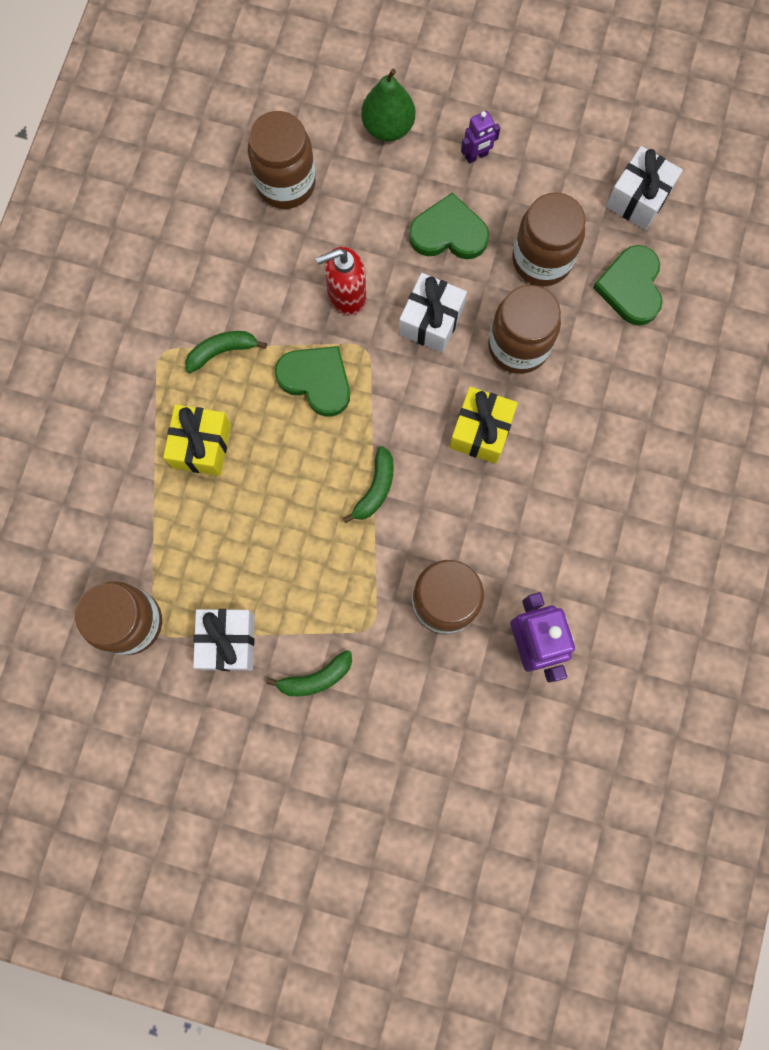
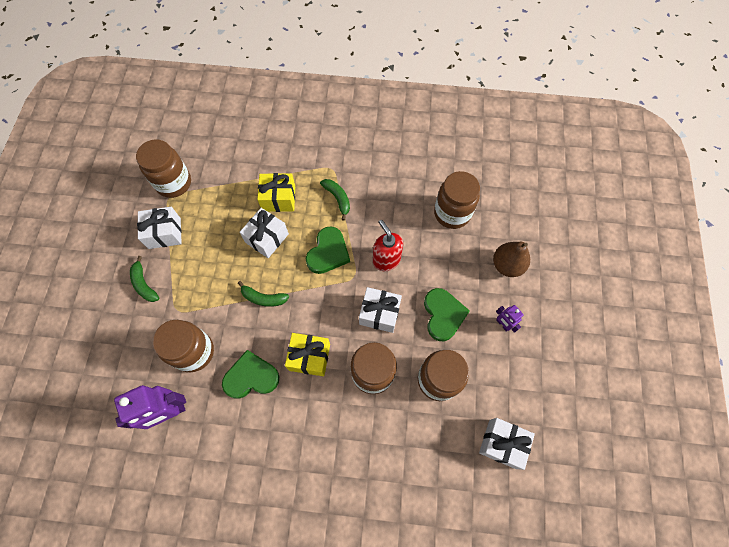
camera: 80 degrees right, 10 degrees down
(272, 473) = (267, 238): none -> white gift
(388, 127) = (507, 265): green pear -> brown pear
(631, 287) = (432, 447): green heart -> green heart (251, 377)

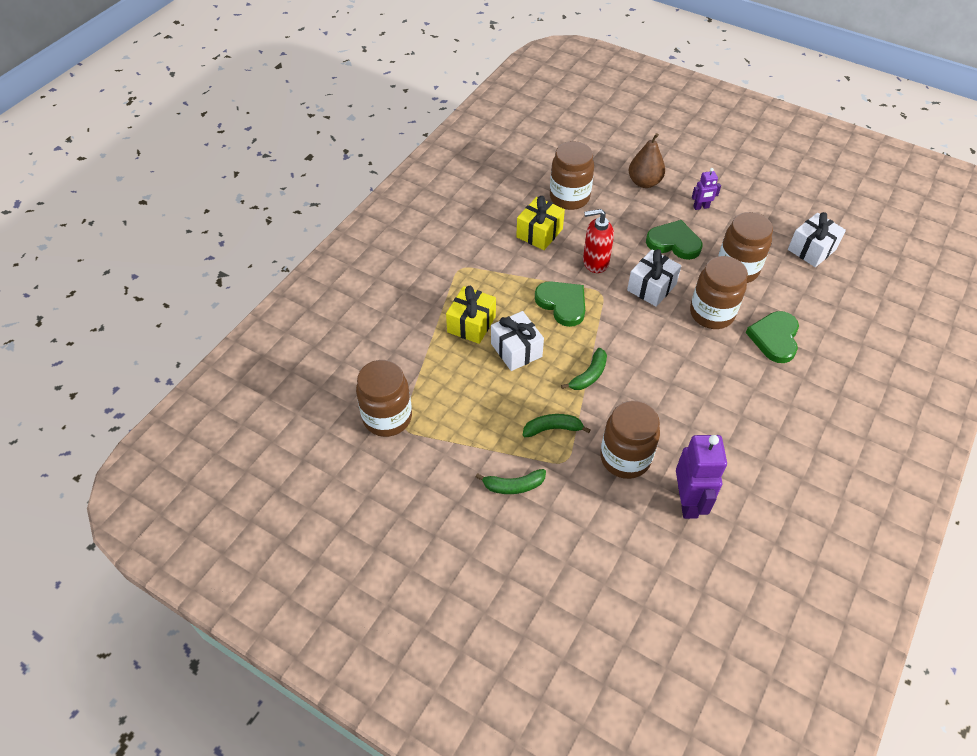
camera: 65 degrees left, 15 degrees down
(164, 233) = (454, 446): white gift -> none
(251, 377) = (676, 413): green heart -> green heart (774, 338)
(309, 357) = (674, 357): yellow gift -> yellow gift (539, 233)
(338, 198) = (501, 275): green banana -> green banana (552, 428)

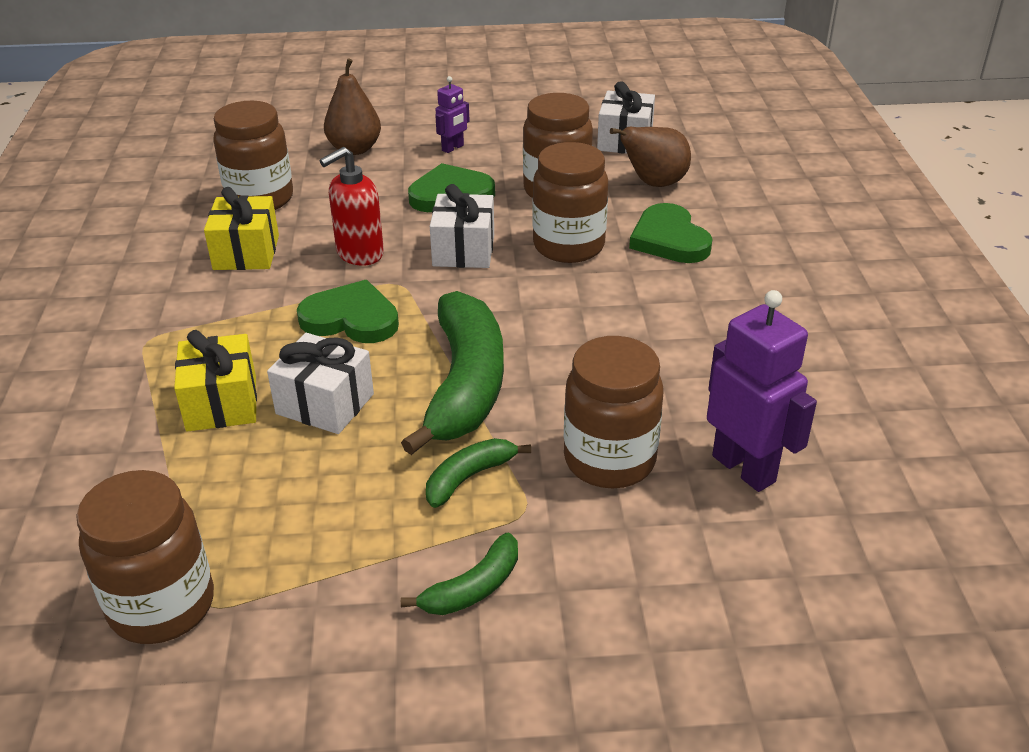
camera: 35 degrees left, 15 degrees down
(589, 375) = (465, 385): green banana -> green banana, size x2.08
(801, 292) = (654, 184): none -> brown pear

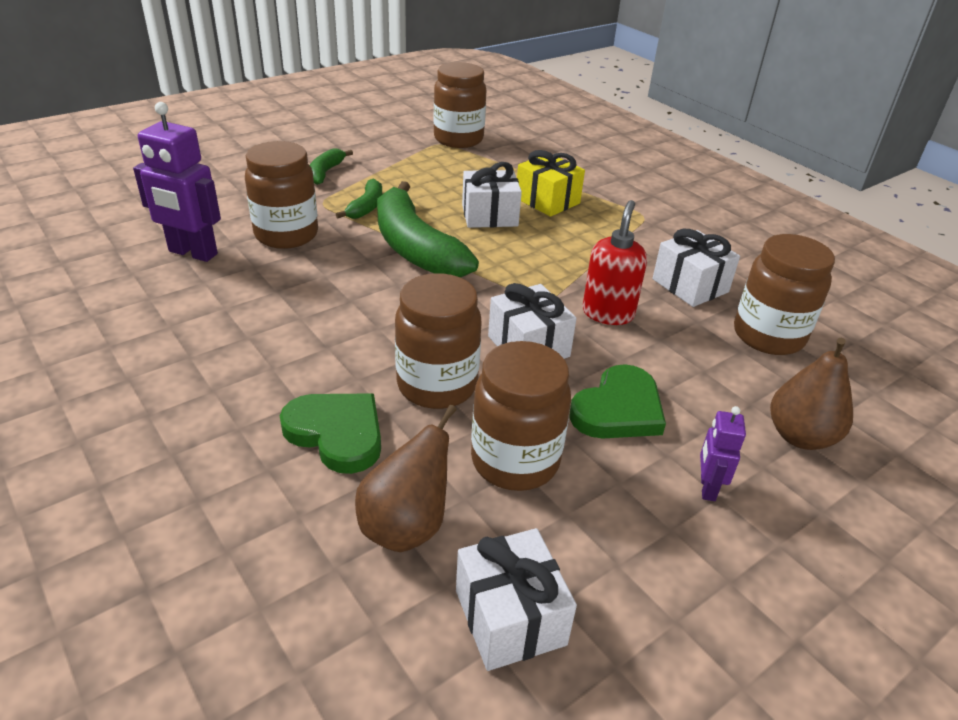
camera: 145 degrees right, 0 degrees up
(246, 252) = (690, 286): yellow gift -> white gift
(351, 318) = (542, 264): green heart -> none

